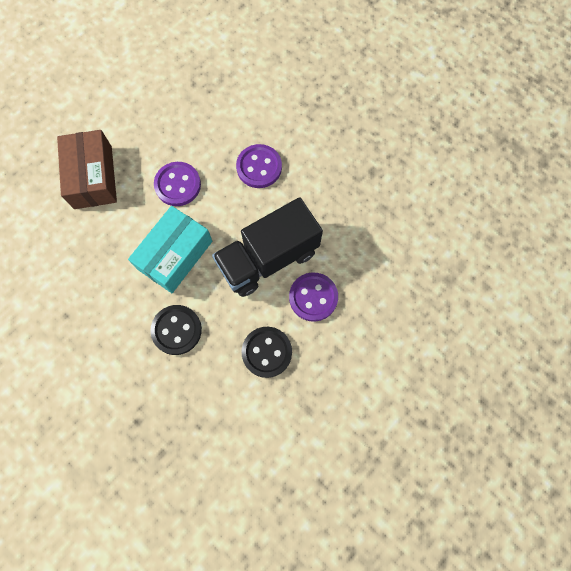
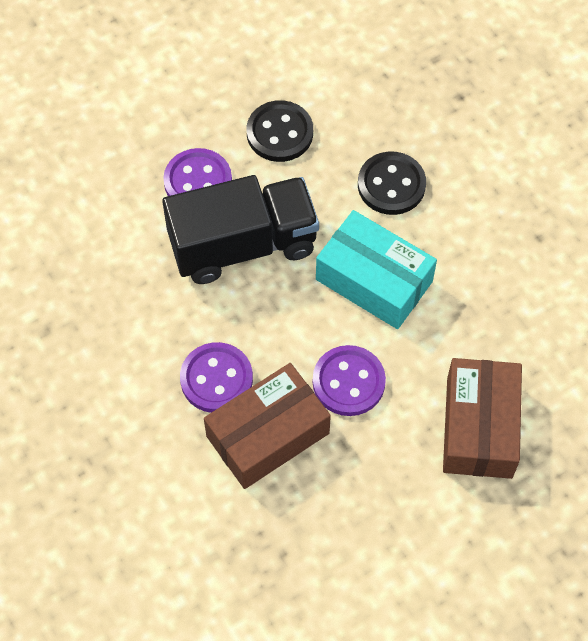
camera: 165 degrees left, 10 degrees down
(175, 255) = (374, 280): turquoise box -> turquoise box turned 75 degrees clockwise
(219, 143) = (267, 435): none -> brown box

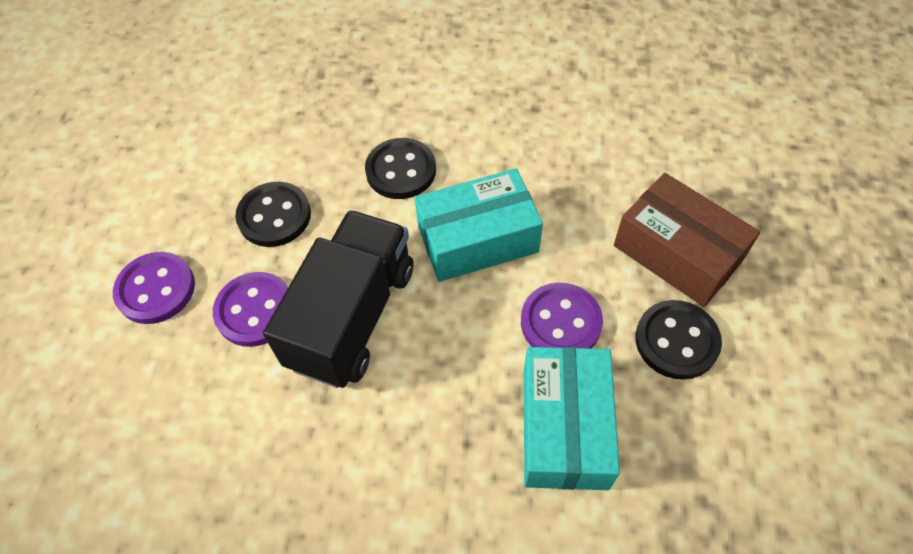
camera: 50 degrees left, 5 degrees down
(216, 379) = (470, 434): purple button -> purple button (156, 289)
(267, 435) = (564, 427): brown box -> turquoise box
(397, 469) = (676, 341): none -> black button

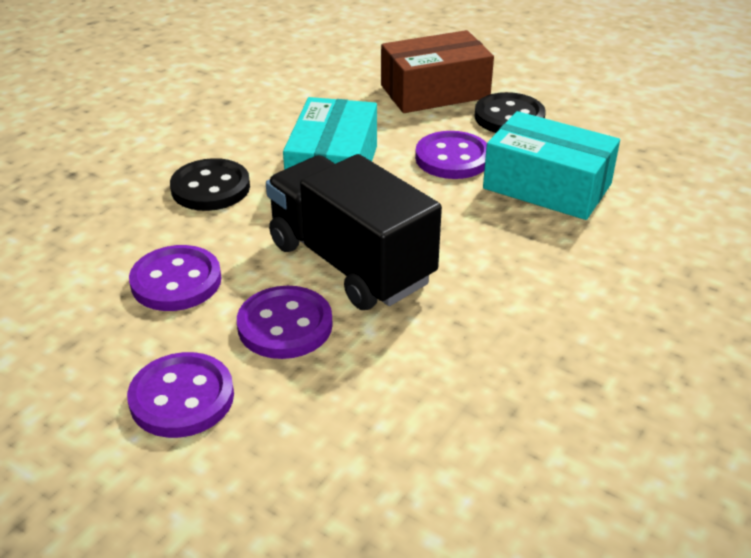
camera: 65 degrees left, 20 degrees down
(274, 216) = (176, 281): black button -> purple button

